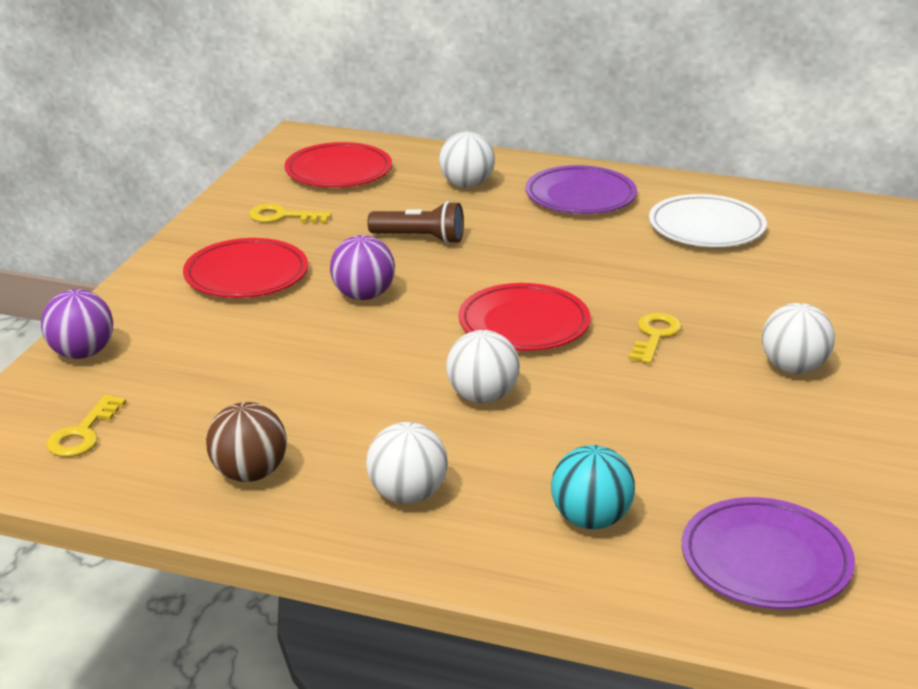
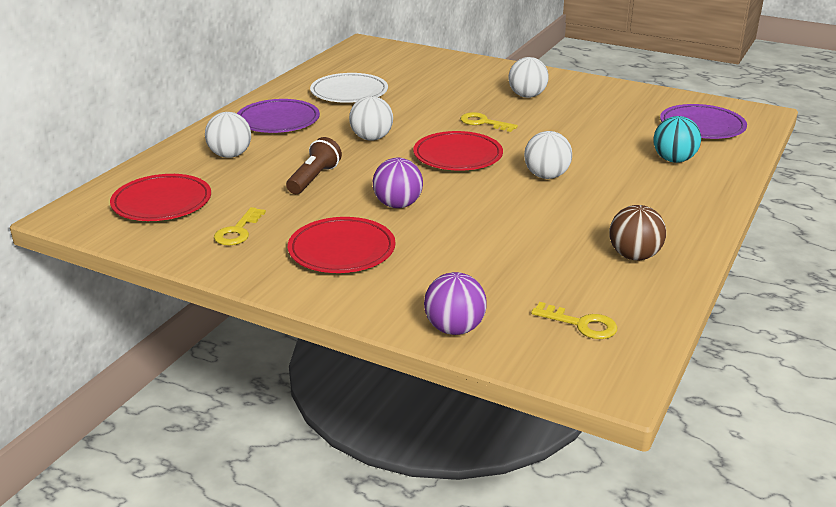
camera: 80 degrees left, 0 degrees up
(407, 495) = (654, 206): white ball -> white ball (371, 138)

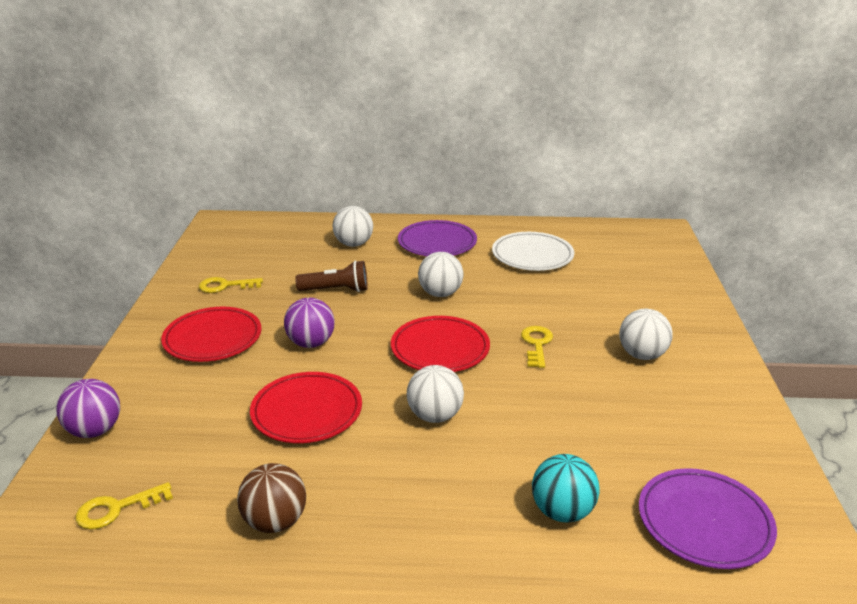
camera: 65 degrees right, 0 degrees up
(162, 203) = (255, 245): red plate -> red plate (307, 412)
(581, 324) = (117, 509): yellow key -> yellow key turned 60 degrees clockwise

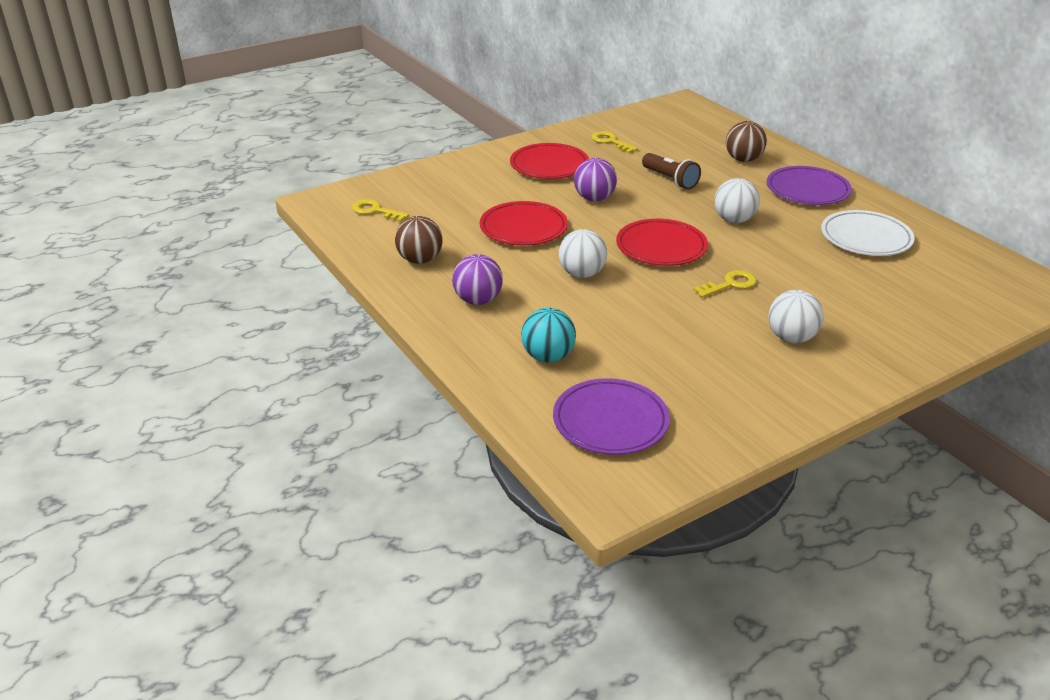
camera: 55 degrees right, 5 degrees up
(95, 430) = (422, 175): purple ball -> purple ball (478, 300)
(353, 244) = (743, 159): white ball -> brown ball

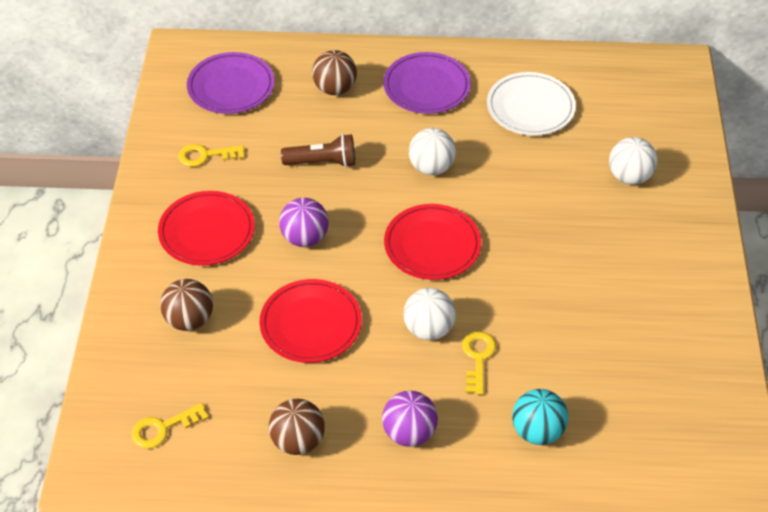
camera: 55 degrees left, 15 degrees up
(471, 187) = (189, 320): none -> brown ball
(610, 421) = (654, 441): purple plate -> purple plate (231, 87)
(730, 284) = (527, 239): yellow key -> yellow key (478, 358)
(791, 338) = (629, 253): white ball -> white ball (629, 176)

